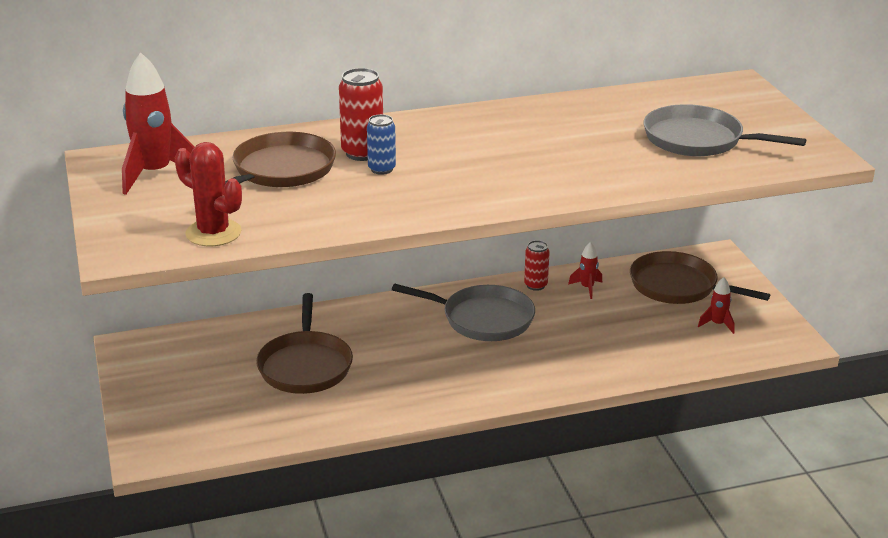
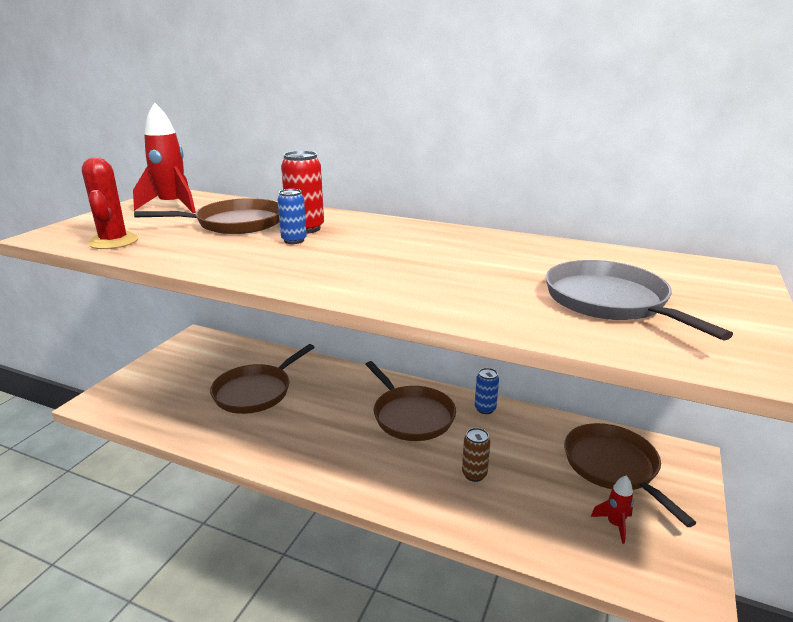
camera: 40 degrees right, 5 degrees down
(483, 319) = (411, 416): grey pan -> brown pan
(535, 285) = (485, 409): red can -> blue can
(587, 288) = (524, 430): red rocket -> none
(591, 338) = (474, 474): none -> brown can

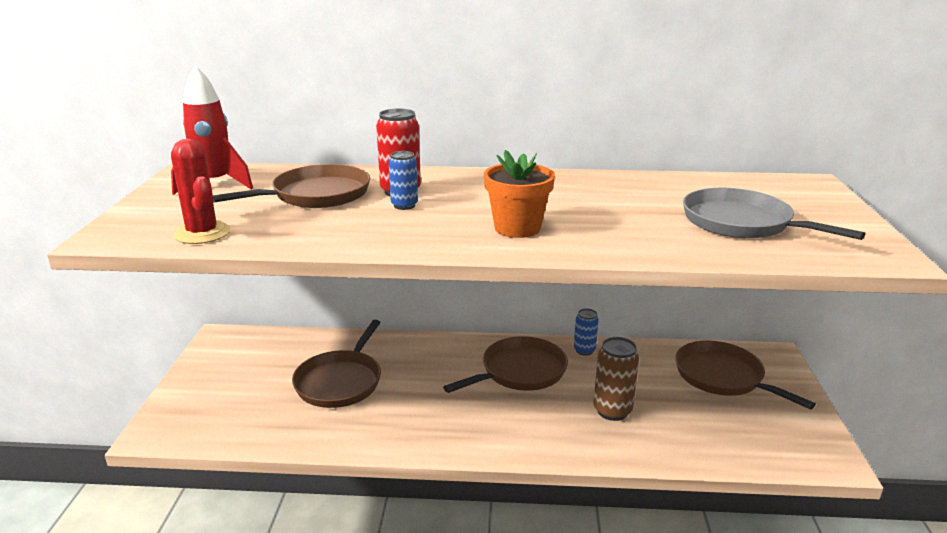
camera: 20 degrees left, 0 degrees up
(368, 273) = (517, 228): none -> orange flower pot
(411, 416) = (520, 371): brown pan -> brown pan turned 75 degrees counterclockwise
(474, 474) = (612, 411): brown can -> brown can, size x1.56
(614, 524) = (750, 423): red rocket -> none

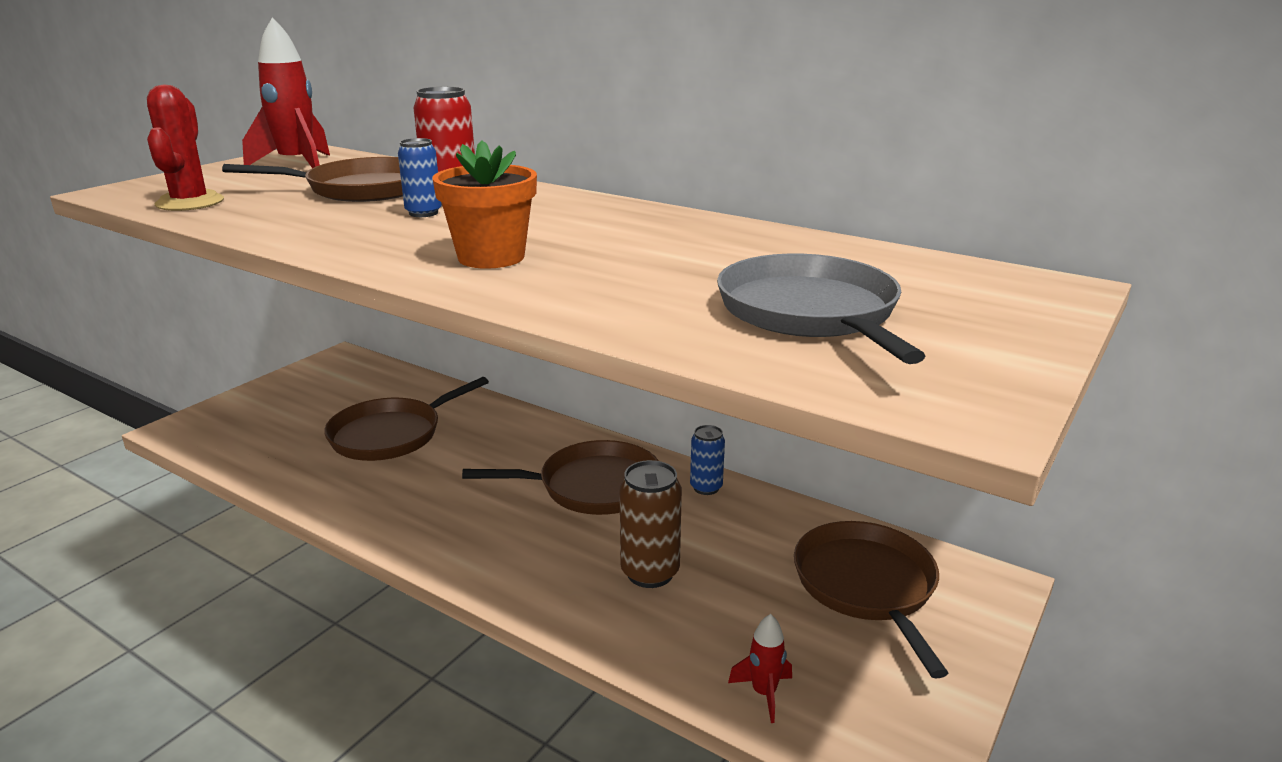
camera: 30 degrees right, 0 degrees up
(738, 451) = (764, 693): none -> red rocket

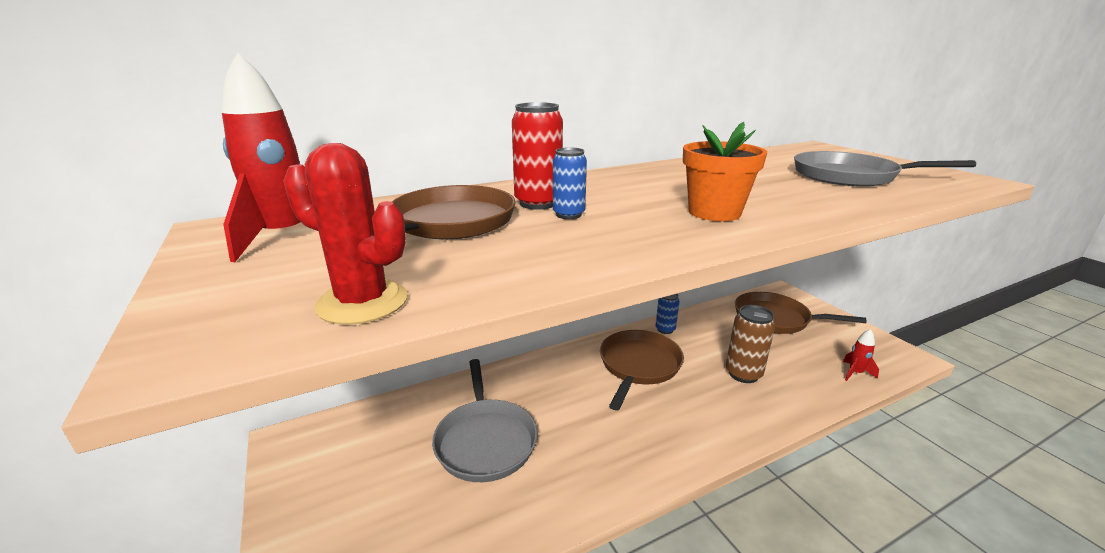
camera: 60 degrees left, 0 degrees up
(390, 435) = (485, 441): brown pan -> grey pan

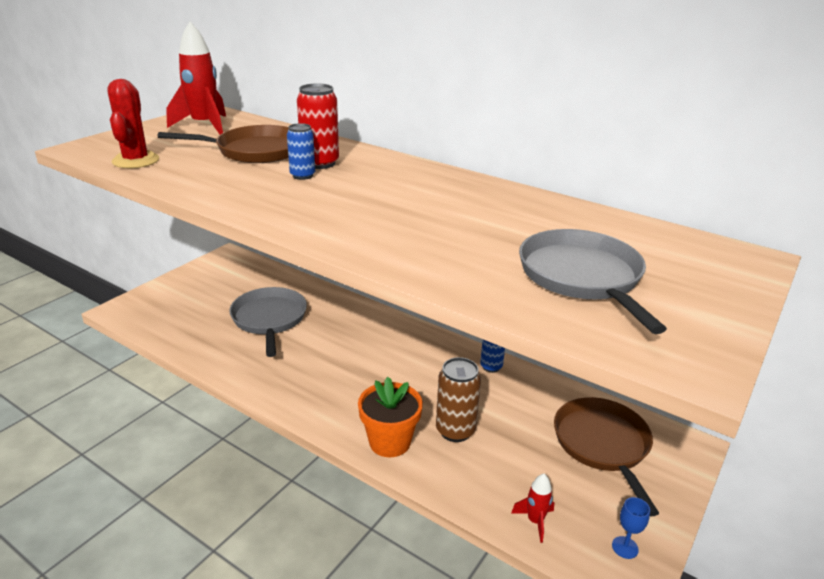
camera: 60 degrees right, 5 degrees up
(485, 441) = (269, 319): grey pan -> grey pan turned 120 degrees clockwise
(638, 365) = (413, 363): brown pan -> none
(714, 212) = (356, 219): orange flower pot -> orange flower pot (389, 442)
(879, 347) = (625, 547): none -> blue goblet

